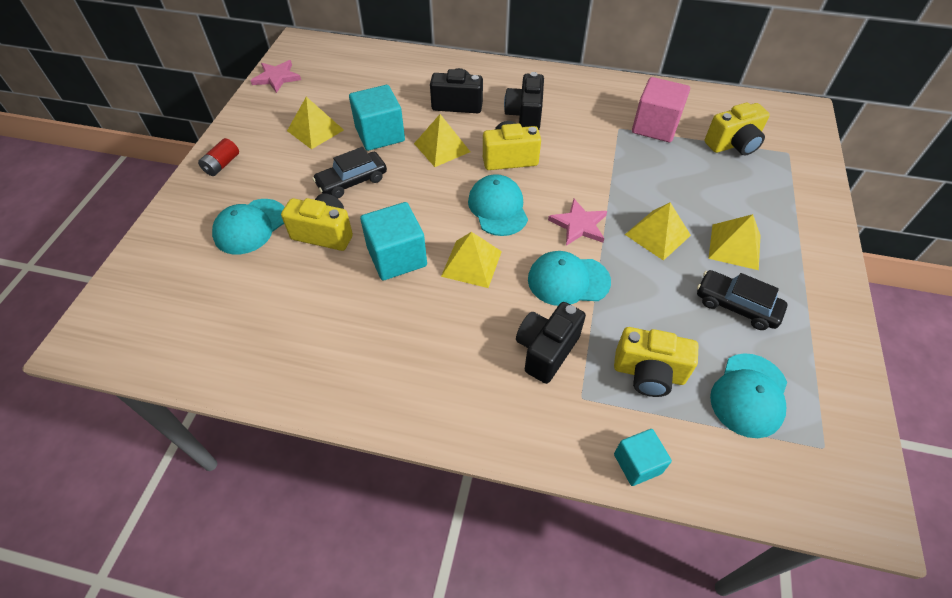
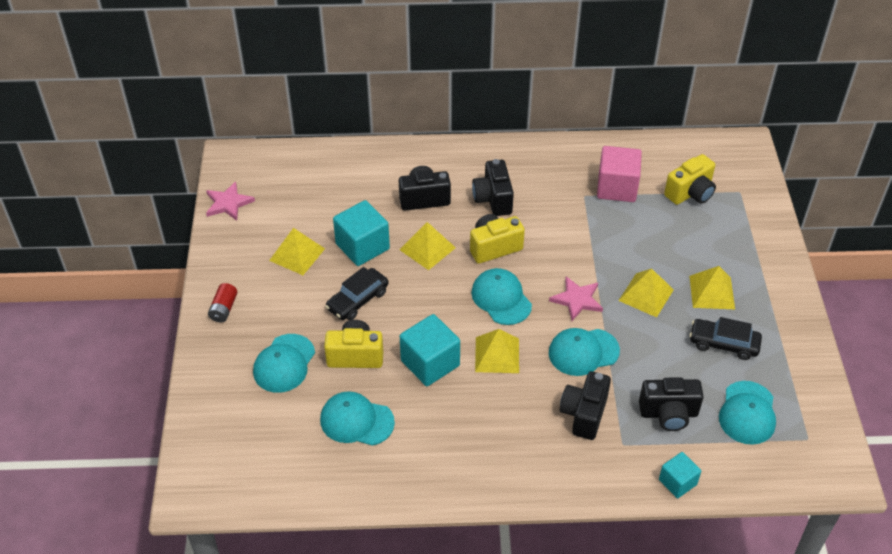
camera: 15 degrees left, 5 degrees down
(293, 300) = (356, 421): none -> turquoise cap
(648, 373) = (668, 414): yellow camera -> black camera

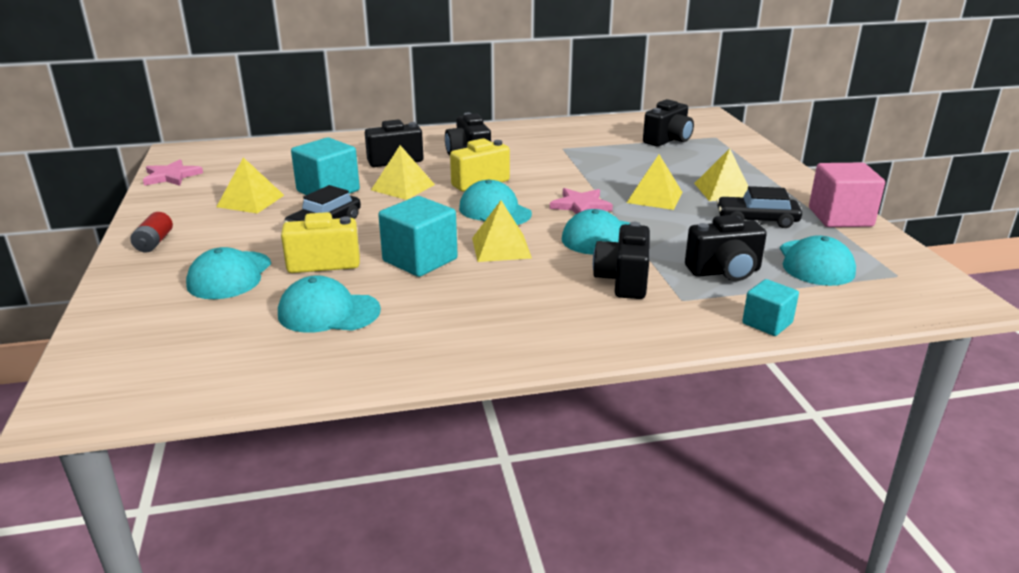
camera: 10 degrees left, 20 degrees down
(617, 187) = (593, 142): pink cube -> pink cube (840, 217)
(690, 193) = (668, 140): yellow camera -> black camera

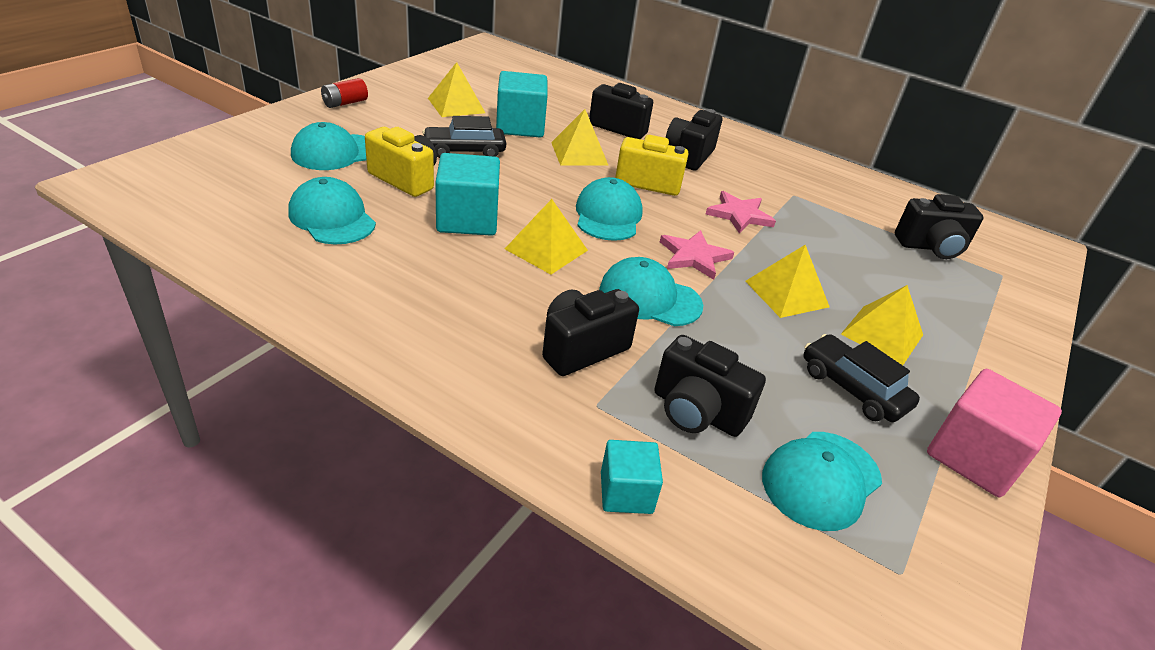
camera: 40 degrees right, 10 degrees up
(171, 176) = (447, 61): pink star -> pink star (739, 215)

